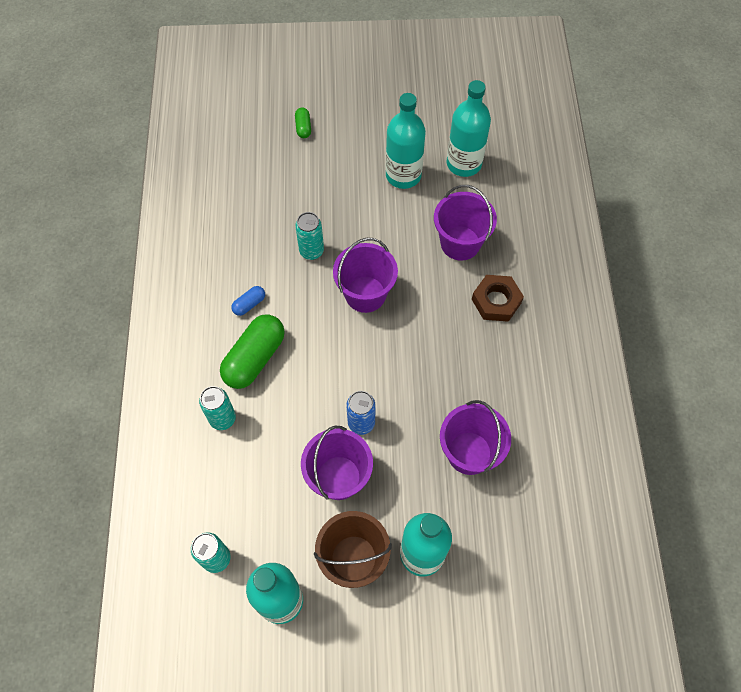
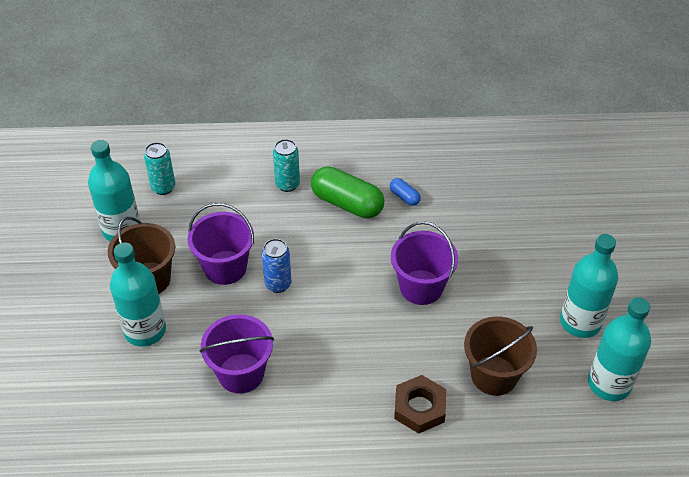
camera: 90 degrees right, 15 degrees down
(303, 127) = (628, 231): green capsule -> none
(311, 251) = (469, 242): turquoise can -> none
(460, 243) = (494, 375): purple bucket -> brown bucket

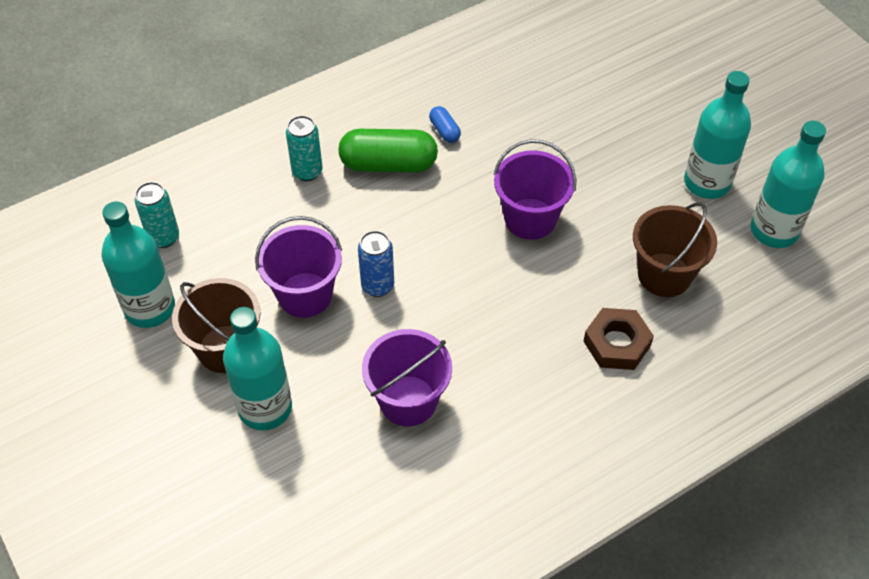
camera: 30 degrees left, 5 degrees up
(404, 197) = (444, 131): blue capsule -> blue capsule turned 45 degrees clockwise

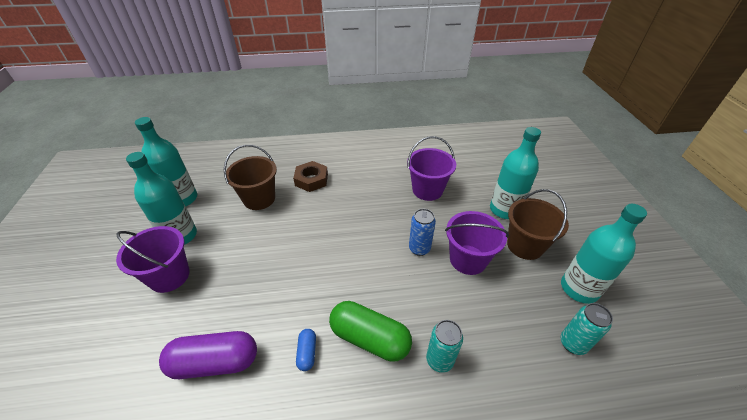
camera: 155 degrees left, 10 degrees down
(526, 94) = (215, 362): none -> purple capsule
(530, 219) = (301, 254): purple bucket -> purple bucket (169, 276)

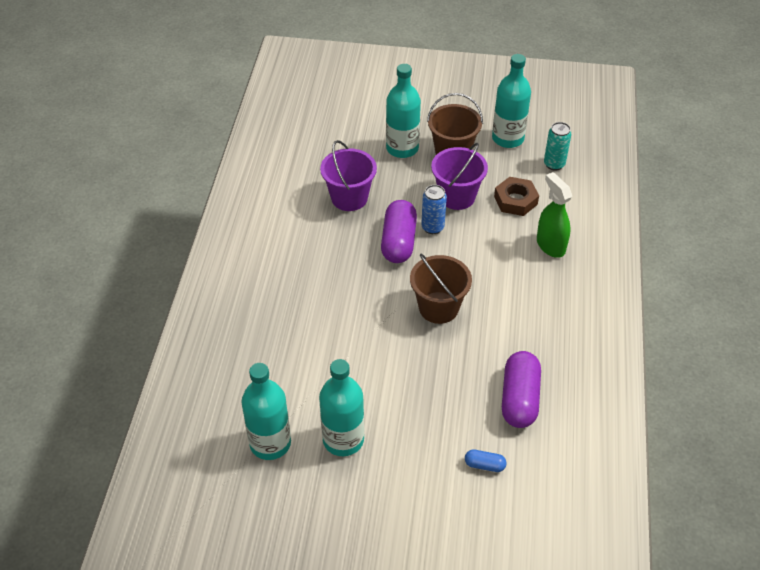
camera: 75 degrees left, 5 degrees up
(169, 276) = (405, 445): purple bucket -> none
(259, 199) = (303, 357): brown bucket -> brown bucket (438, 307)
(307, 353) = (525, 330): blue capsule -> blue capsule (484, 465)
(311, 180) = (287, 300): brown nut -> brown nut (515, 200)
(369, 338) = (521, 285): green capsule -> none
(392, 229) = (398, 242): none -> purple capsule
(439, 360) = (550, 245): turquoise can -> green spray bottle

